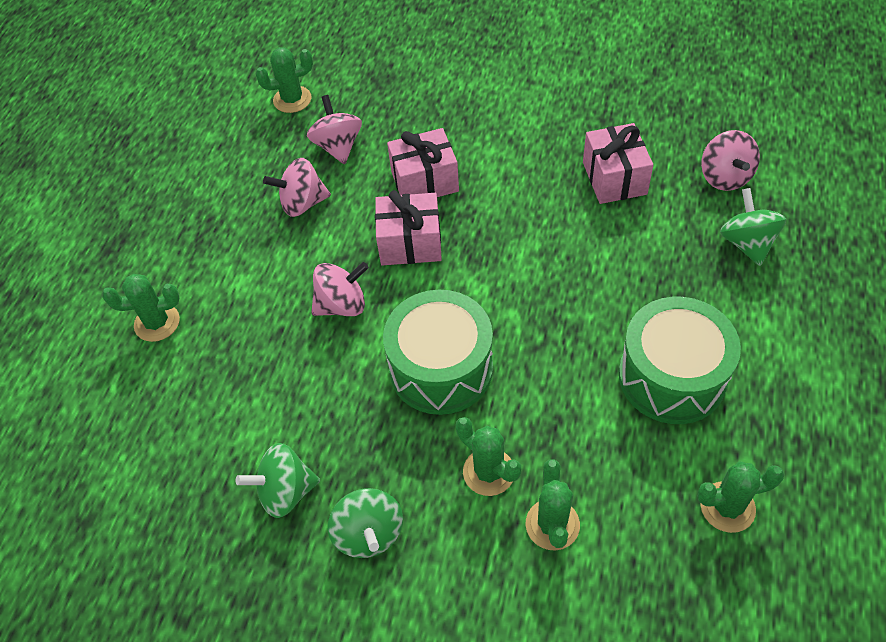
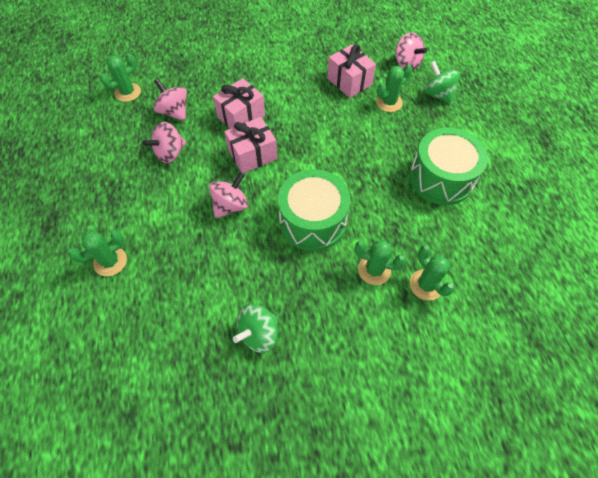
camera: 30 degrees left, 5 degrees up
(369, 533) = (325, 336): green spinning top -> none
(727, 507) = (508, 236): green cactus -> green cactus (389, 102)

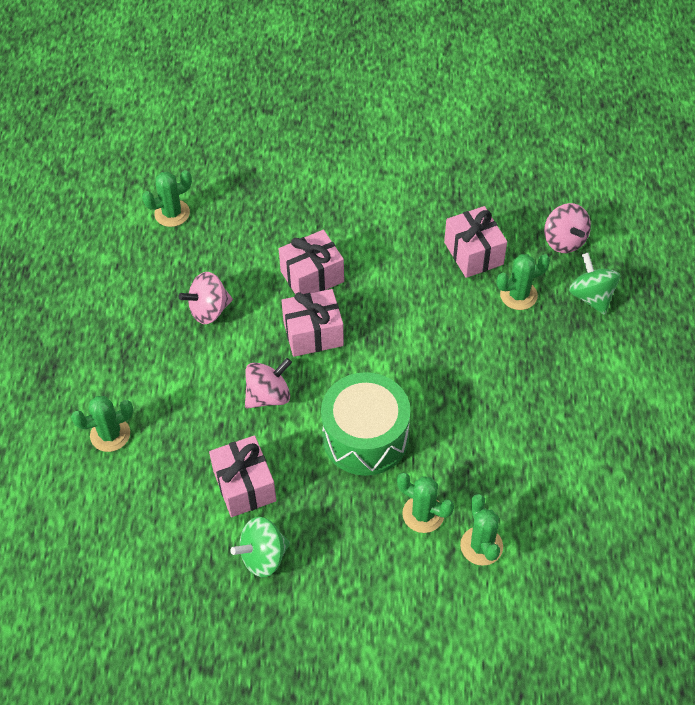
camera: 15 degrees right, 5 degrees down
(174, 112) = (226, 253): pink spinning top -> none
(229, 279) = (244, 486): none -> pink gift
(441, 178) = (551, 416): green drum -> none

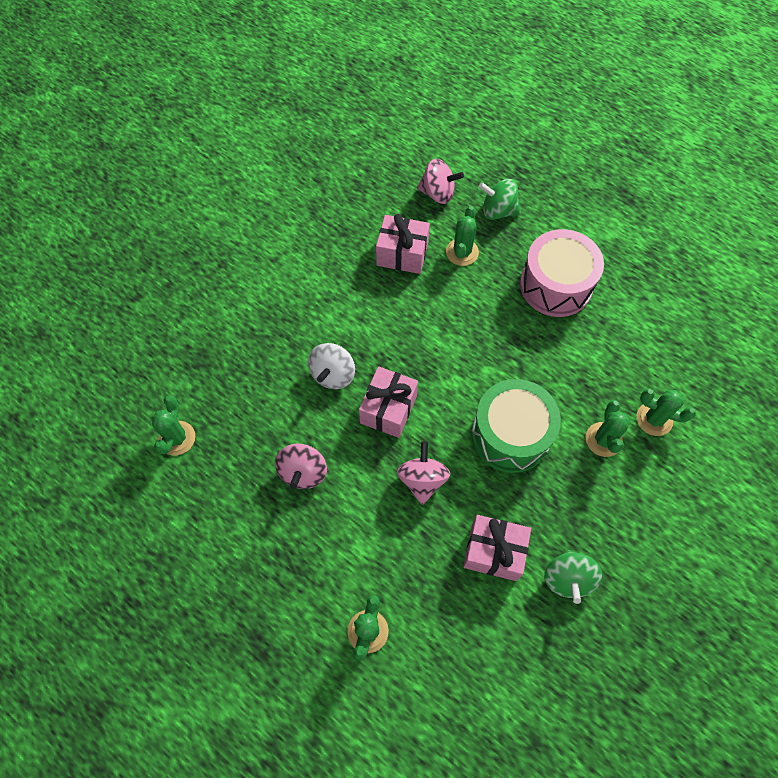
camera: 55 degrees left, 10 degrees up
(312, 276) = (333, 374): pink gift -> white spinning top
(423, 514) = (603, 439): green cactus -> green cactus turned 60 degrees counterclockwise
(553, 387) = (555, 285): none -> pink drum

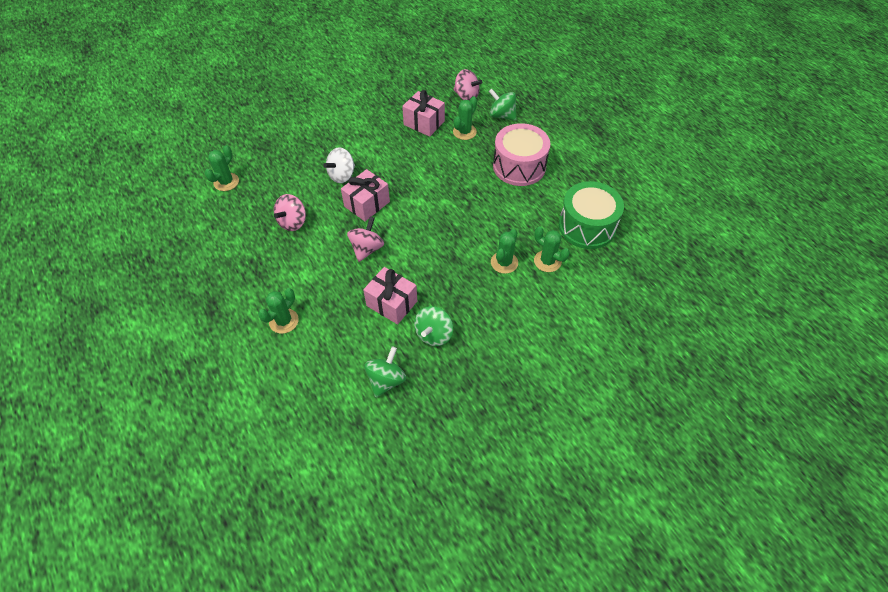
camera: 20 degrees right, 10 degrees down
(510, 434) = (440, 241): green drum -> green drum (586, 226)
(541, 668) = (386, 380): none -> green spinning top

